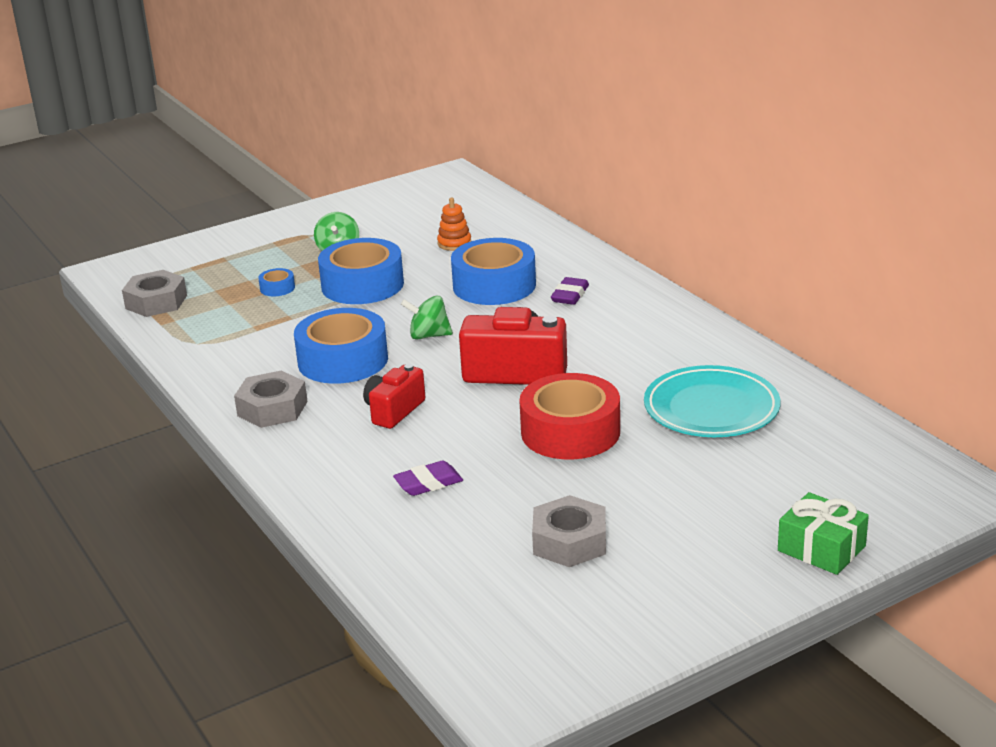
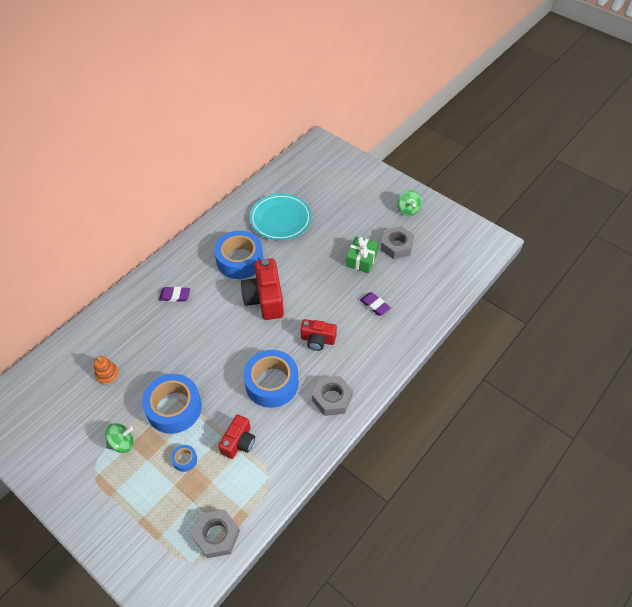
camera: 110 degrees left, 25 degrees up
(268, 326) = (239, 442): none -> red camera
(428, 336) = (234, 349): green spinning top -> green spinning top (408, 210)
(494, 285) = (166, 335): blue tape -> blue tape (240, 260)
(570, 432) = (315, 264): red tape -> none
(821, 548) = (370, 175): green gift -> green gift (361, 259)

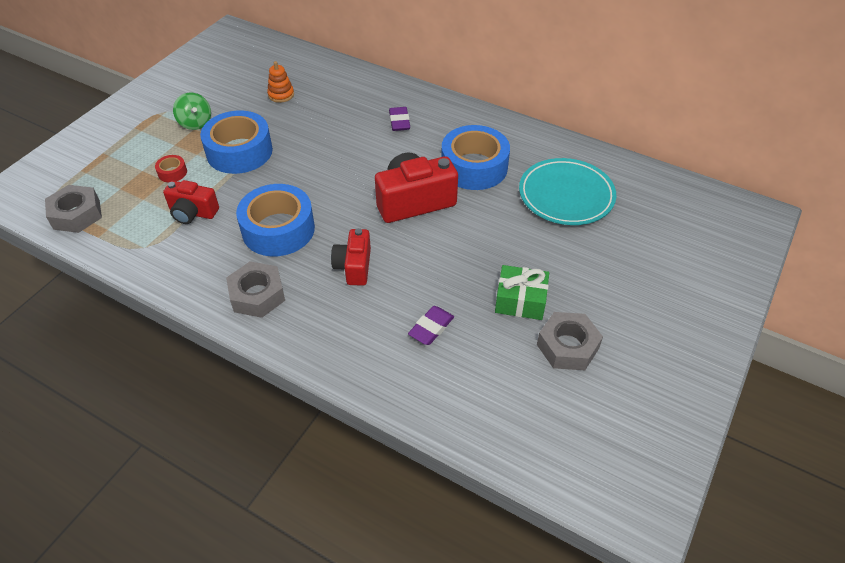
camera: 80 degrees right, 5 degrees down
(185, 460) = (172, 172): blue tape -> red tape
(408, 210) = (661, 356): green spinning top -> none

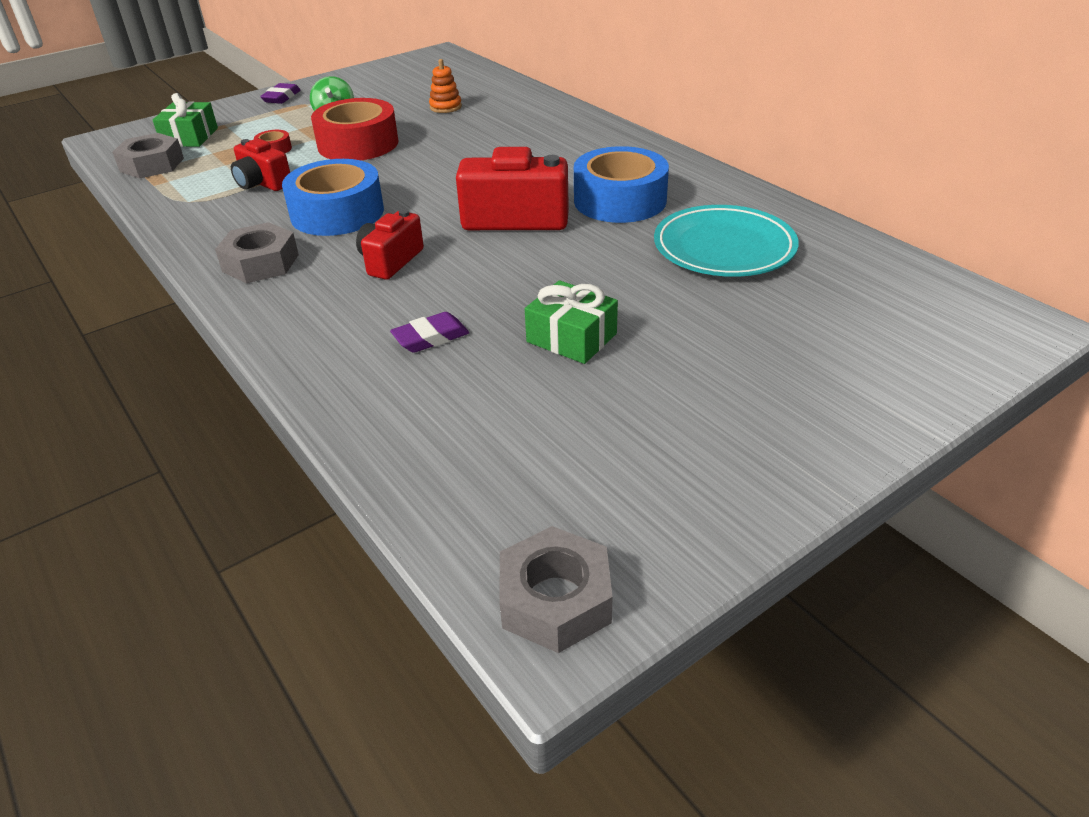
camera: 25 degrees right, 10 degrees down
(84, 175) = (190, 137): none -> green gift
(239, 151) = (358, 144): blue tape -> red tape
(399, 122) = (561, 147): purple eraser -> purple eraser (281, 97)
(567, 346) = (598, 400): grey nut -> grey nut (555, 599)

